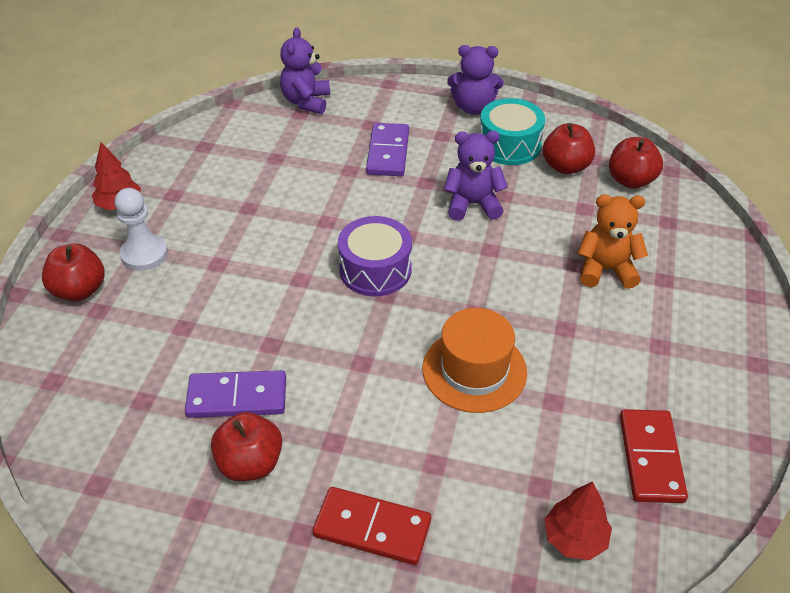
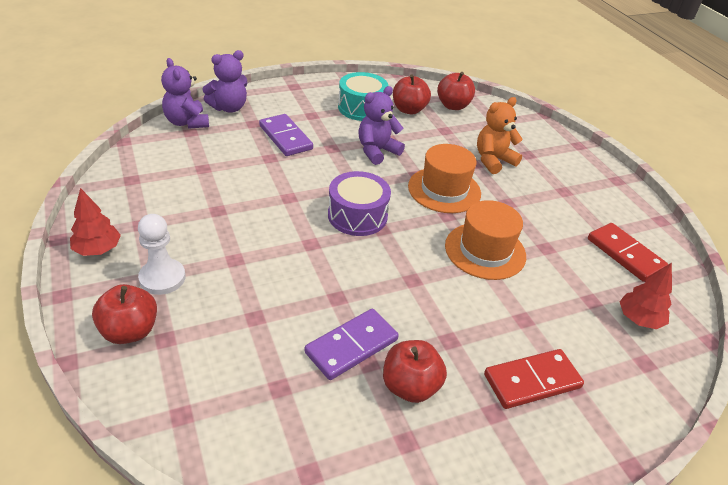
camera: 40 degrees left, 5 degrees down
(473, 107) = (314, 92): purple teddy bear -> purple teddy bear (229, 108)
(503, 281) = (444, 190): none -> orange hat

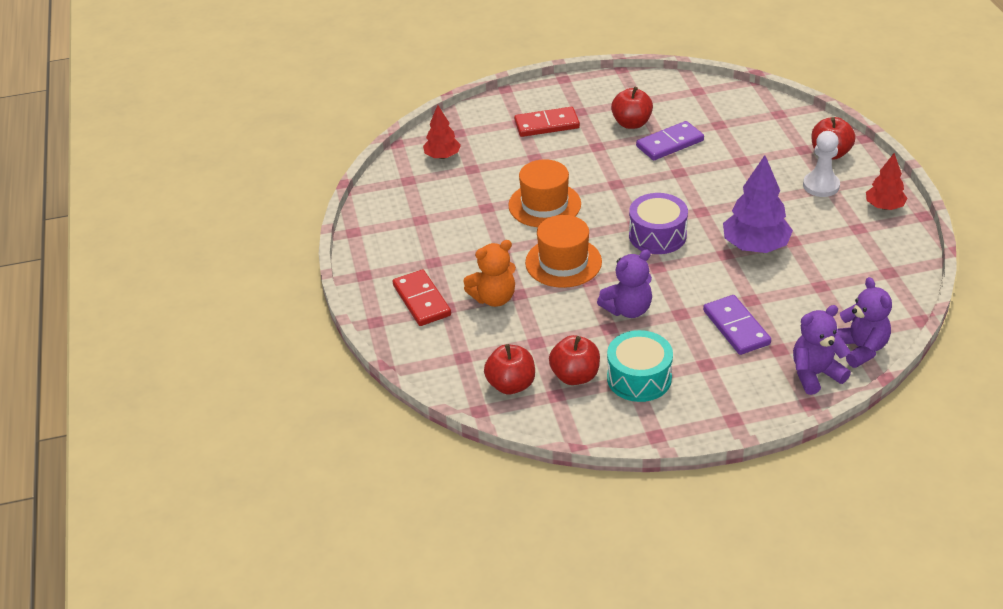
camera: 165 degrees left, 0 degrees up
(257, 204) = (755, 246): none -> purple tree
(625, 254) = (416, 201): red domino -> red domino (422, 300)

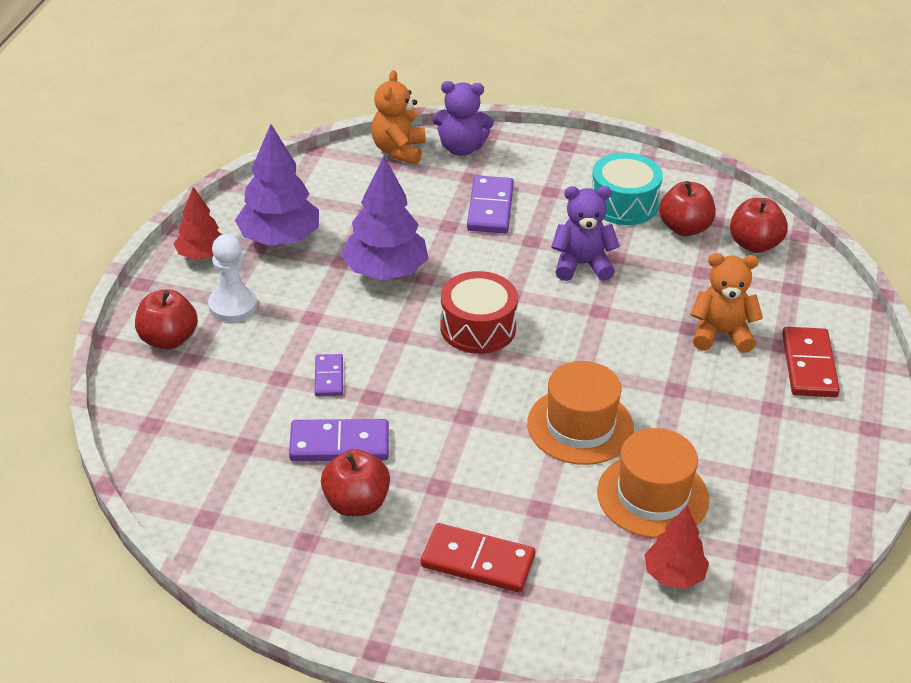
camera: 155 degrees left, 0 degrees up
(563, 262) = (612, 342): orange hat -> orange hat (652, 496)
(657, 235) = (478, 327): purple drum -> red drum
(714, 172) = (329, 377): none -> purple domino
(851, 238) = (279, 239): none -> purple tree
(860, 349) = (398, 150): purple teddy bear -> orange teddy bear

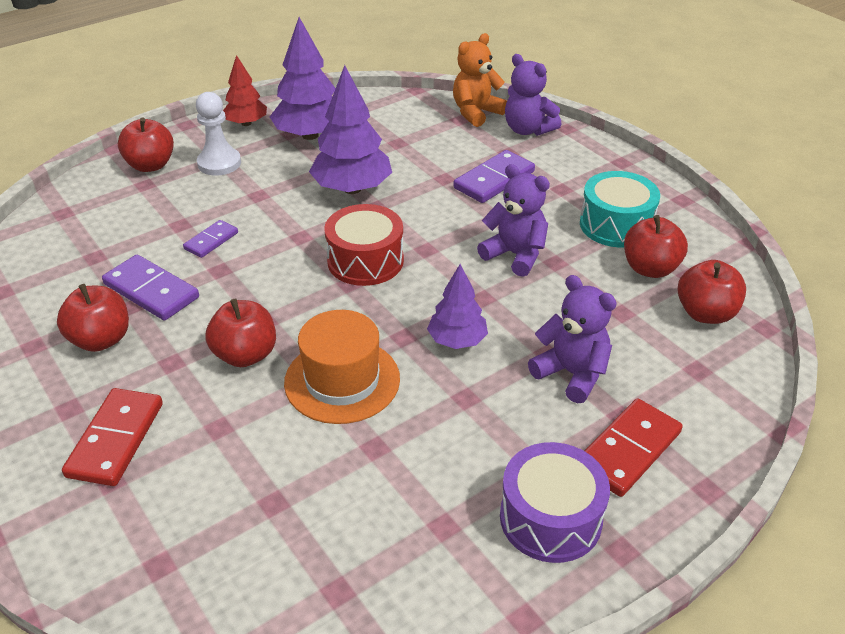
camera: 40 degrees right, 0 degrees up
(477, 562) = (115, 439): red domino -> red domino turned 45 degrees clockwise
(486, 448) = (245, 355): none -> red apple
(621, 353) = (457, 340): none -> purple tree
(652, 496) = (323, 478): orange hat -> none
(674, 575) = (246, 562): red tree -> none
(721, 334) = (571, 374): orange teddy bear -> purple teddy bear
(813, 434) = (550, 518): none -> purple drum

